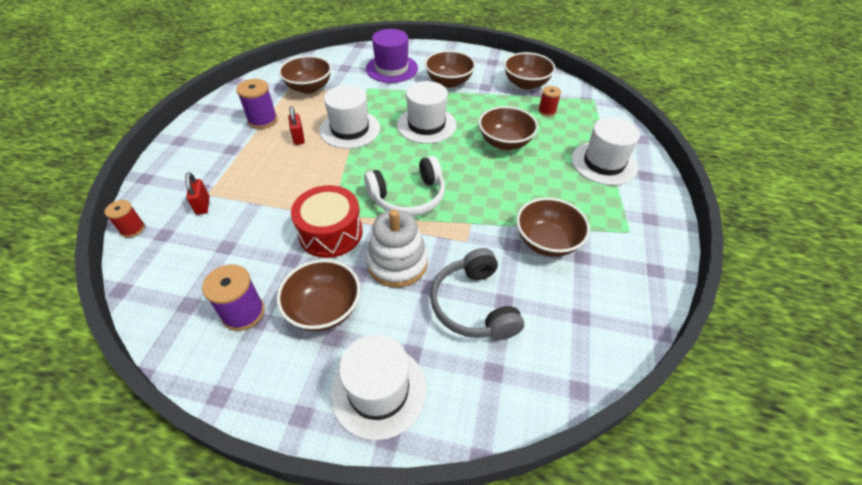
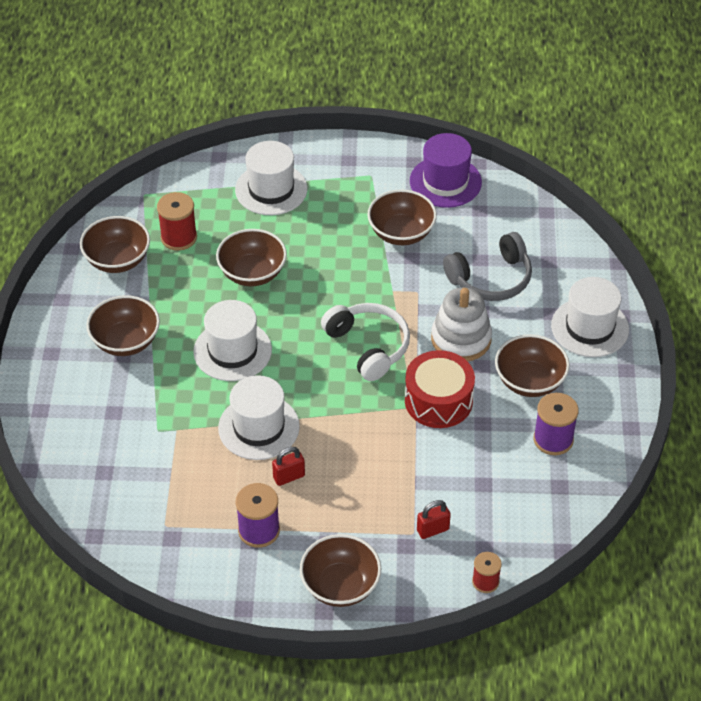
camera: 100 degrees left, 0 degrees up
(309, 88) = (168, 501): brown bowl -> brown bowl (340, 585)
(391, 68) = (99, 413): purple hat -> purple hat (445, 182)
(547, 111) = (179, 237): red spool -> red spool, size x1.57

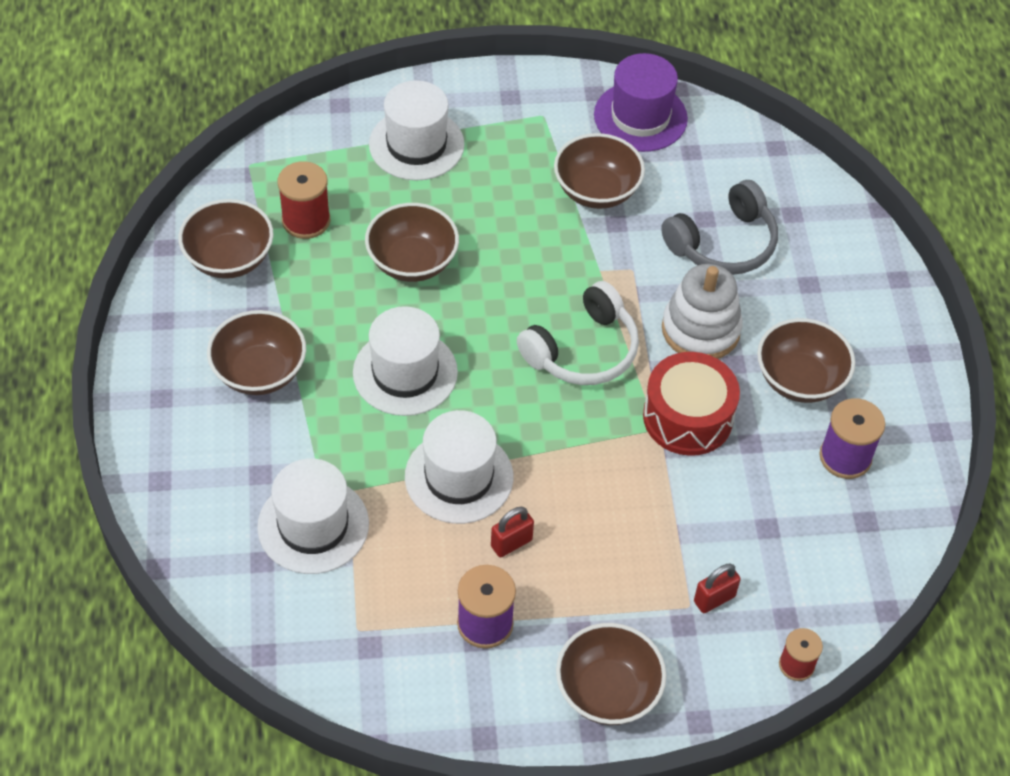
camera: 10 degrees left, 5 degrees up
(368, 346) = (583, 350): white headphones -> white headphones turned 90 degrees clockwise
(590, 327) = (861, 299): white hat -> white hat (313, 525)

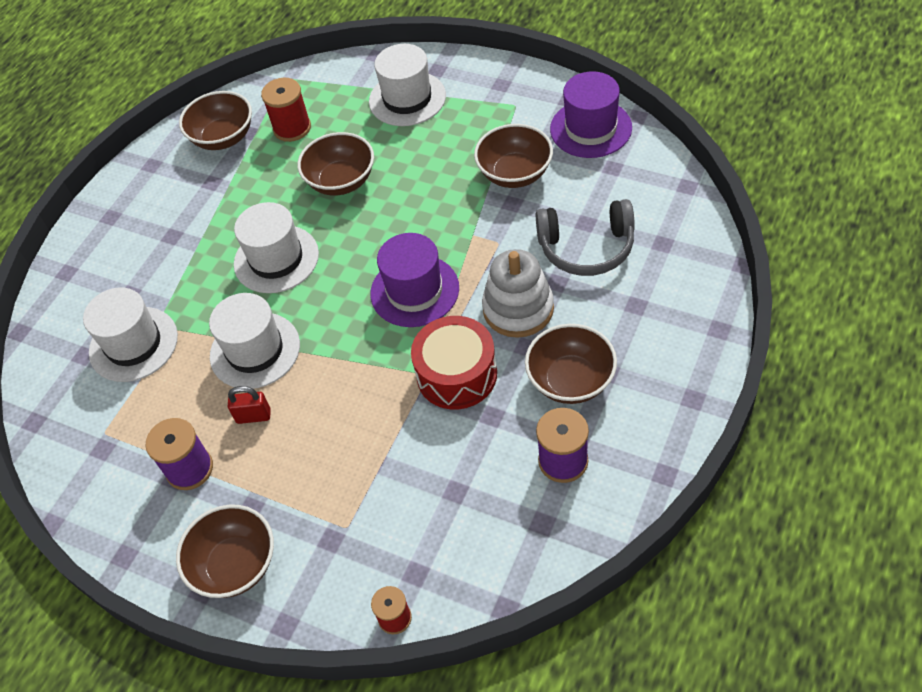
camera: 40 degrees right, 0 degrees up
(259, 372) = (183, 222): brown bowl -> none
(583, 350) = (414, 291): white headphones -> purple hat
(714, 599) = (369, 530): red padlock -> none

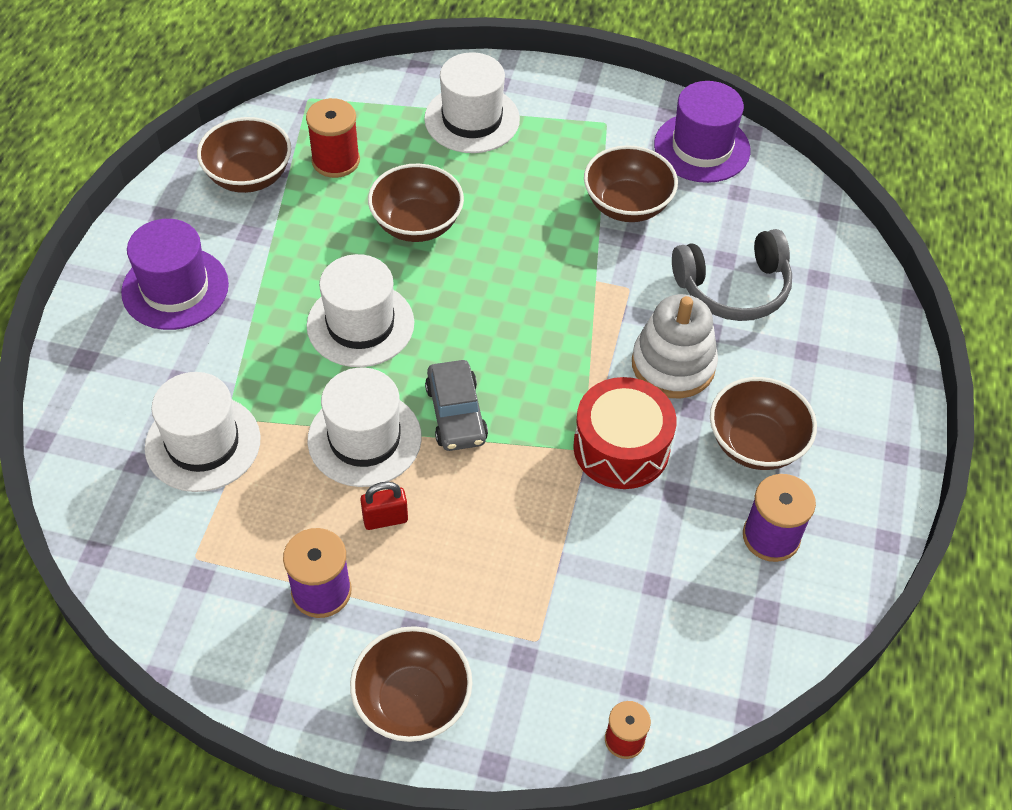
camera: 20 degrees left, 0 degrees up
(331, 336) = (456, 413): none -> grey car
(414, 291) = (544, 352): purple hat -> purple hat (175, 288)

